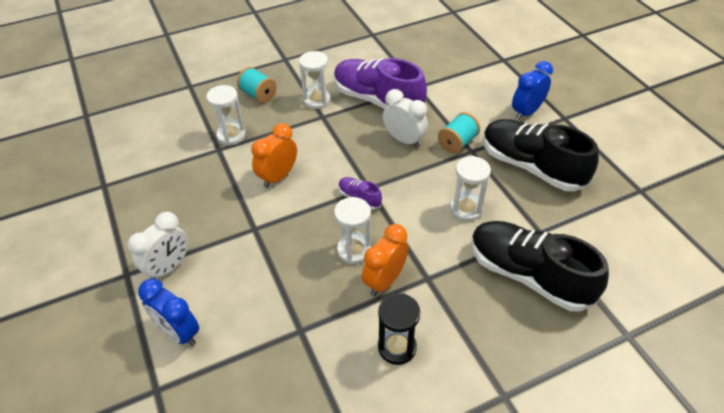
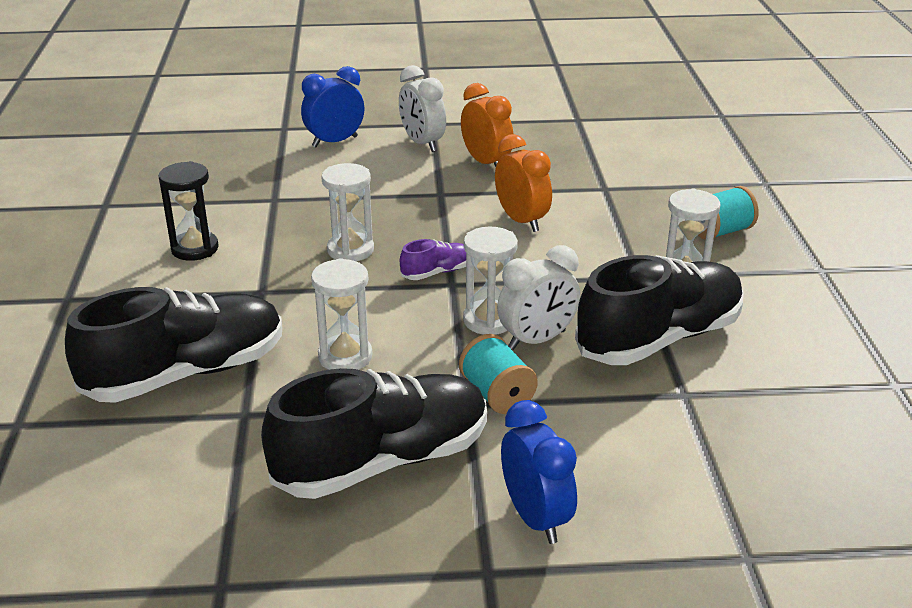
camera: 110 degrees right, 15 degrees down
(231, 136) = (628, 200): white hourglass -> white hourglass (489, 320)
(377, 100) = (659, 338): purple shoe -> black shoe
(384, 280) = (287, 261): orange clock -> orange clock (486, 163)

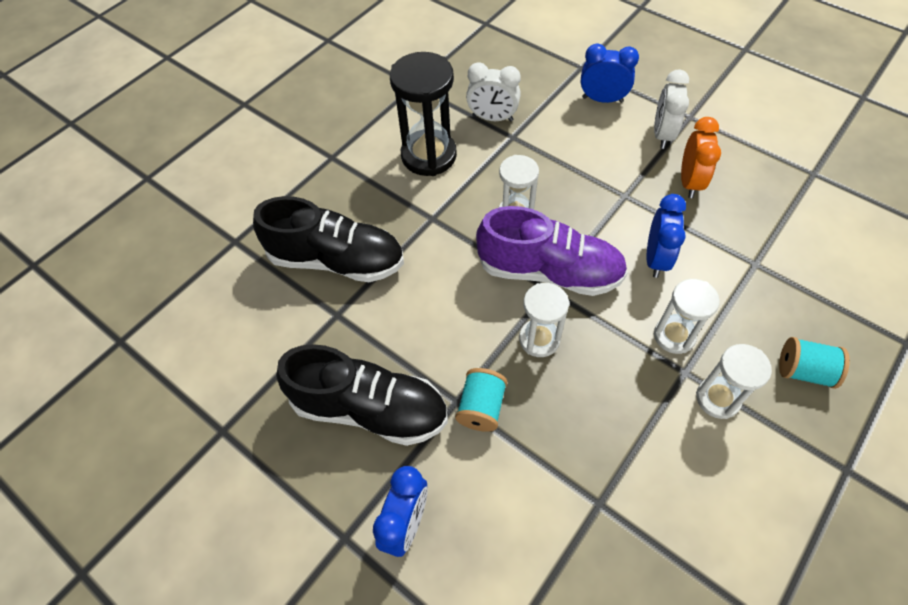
camera: 45 degrees right, 25 degrees up
(195, 249) = (428, 155): black hourglass -> black hourglass, size x1.64
(345, 357) = (427, 308): white hourglass -> white hourglass (674, 336)
(437, 272) = (549, 271): purple shoe -> purple shoe, size x2.32
(521, 221) = (656, 259): orange clock -> blue clock
(537, 340) = (552, 379): white clock -> white clock (492, 118)
(659, 338) = (637, 441): black shoe -> none

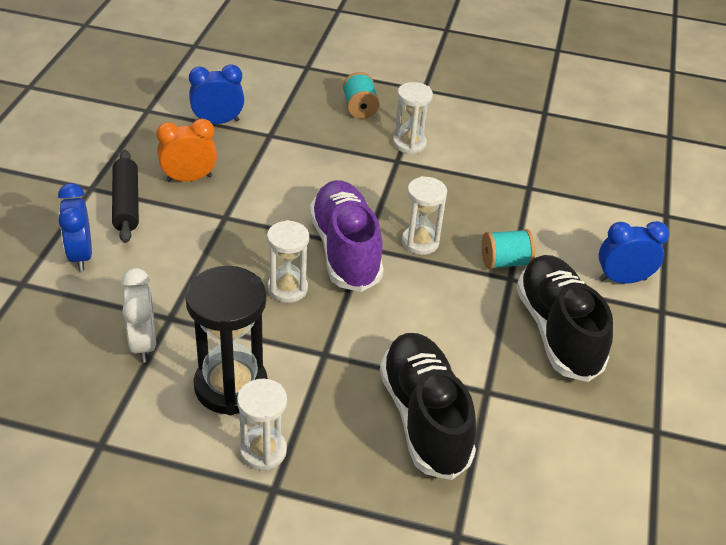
camera: 120 degrees left, 15 degrees down
(656, 259) = (294, 188): blue clock -> blue clock (218, 122)
(662, 134) = (126, 203): white clock -> black rolling pin
(674, 336) = (368, 169): white hourglass -> white hourglass (263, 451)

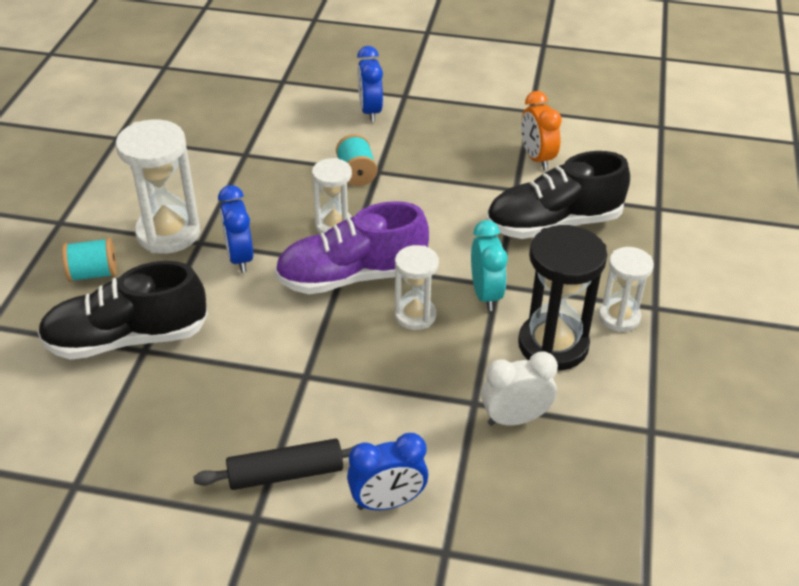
camera: 90 degrees left, 0 degrees up
(189, 179) = (234, 418): orange clock -> orange clock (537, 158)
(218, 122) = (111, 404): blue clock -> blue clock (240, 258)
(311, 343) = (485, 294): none -> turquoise clock
(409, 143) = (168, 233): white hourglass -> white hourglass, size x1.64
(557, 331) = (438, 149): black shoe -> black shoe (127, 338)

